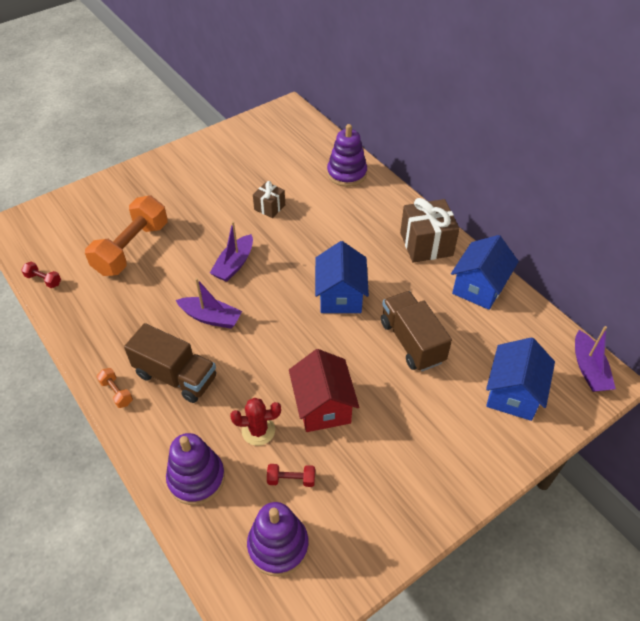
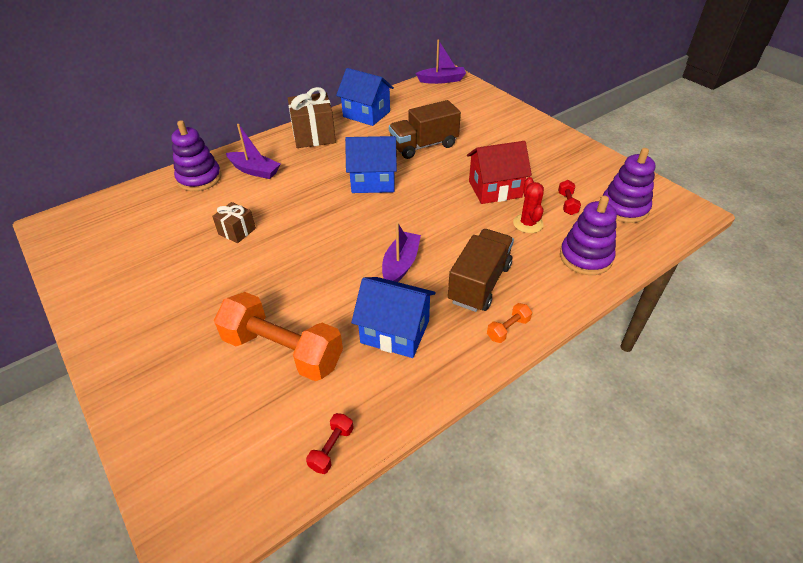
camera: 90 degrees left, 5 degrees down
(234, 264) = (324, 253): purple boat -> purple boat (255, 171)
(513, 393) = (466, 107): blue house -> blue house (395, 331)

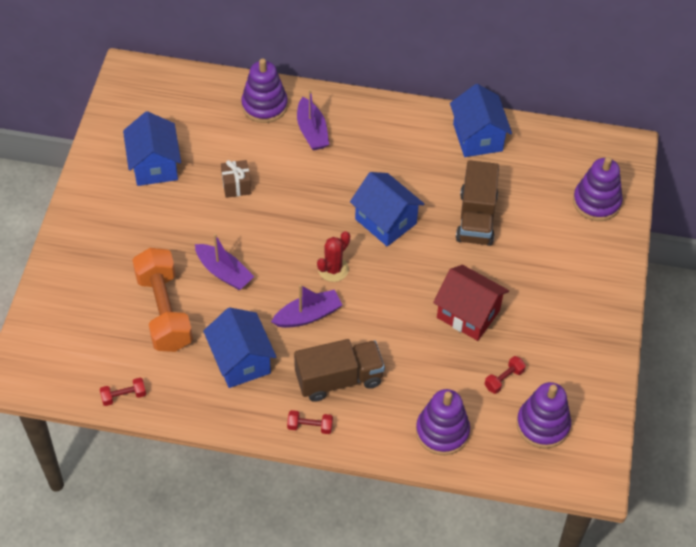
camera: 45 degrees right, 10 degrees up
(147, 263) = (154, 165): none -> blue house
(314, 135) = (401, 128): brown gift -> none
(424, 146) = (476, 218): brown truck -> brown truck turned 105 degrees counterclockwise
(442, 80) = (609, 148): purple boat -> purple boat (224, 272)
(472, 102) = (596, 202): none -> purple stacking toy
(508, 329) = (310, 426): orange dumbbell -> red dumbbell
(528, 223) = (445, 367): red cactus -> red cactus (333, 269)

